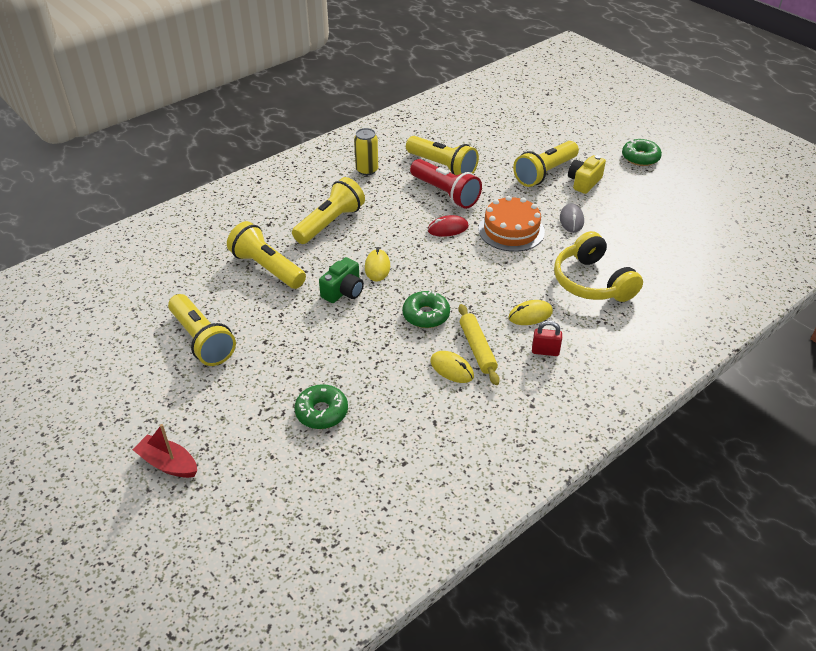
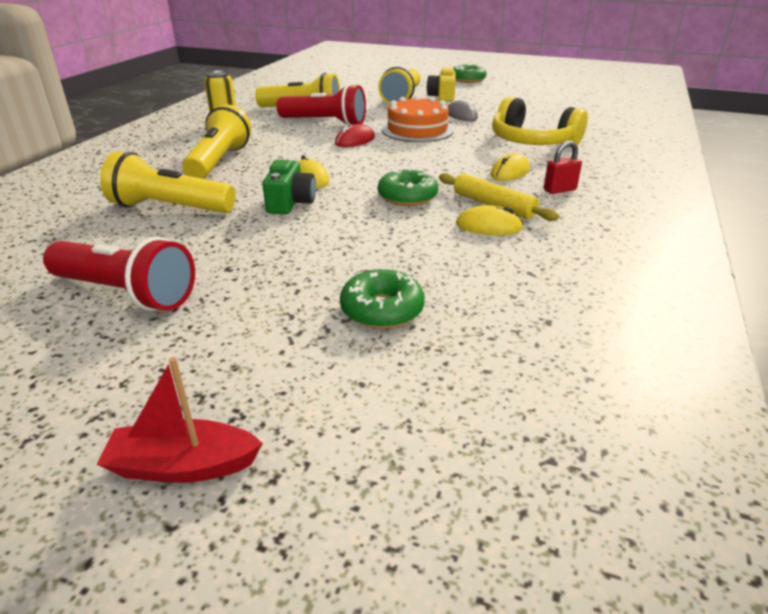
camera: 30 degrees left, 10 degrees down
(202, 340) = (126, 293): yellow flashlight -> red flashlight

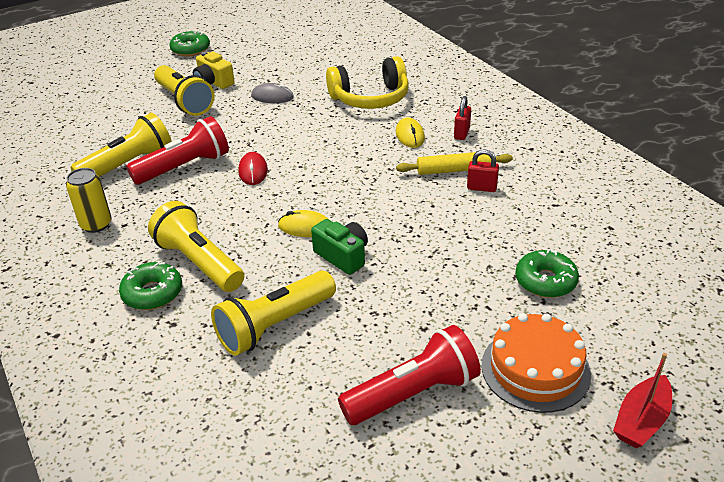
camera: 50 degrees left, 5 degrees up
(407, 197) = (398, 198): green donut -> green donut (152, 293)
(417, 130) = (274, 132): orange cake -> orange cake (535, 369)
(488, 226) = (481, 188): yellow mouse -> red padlock

